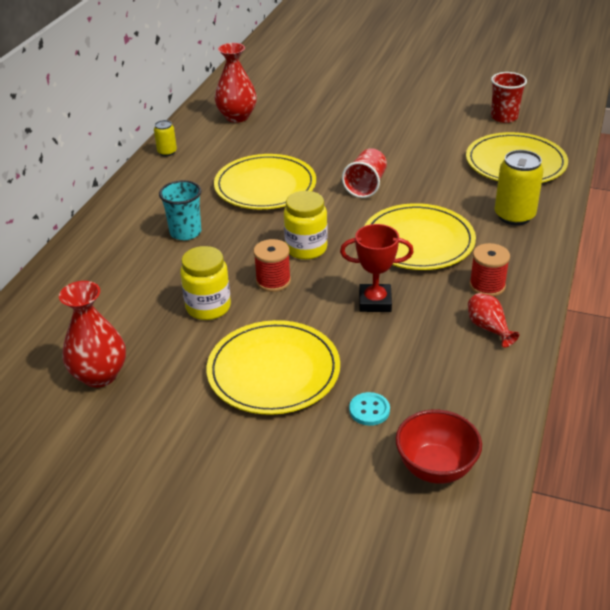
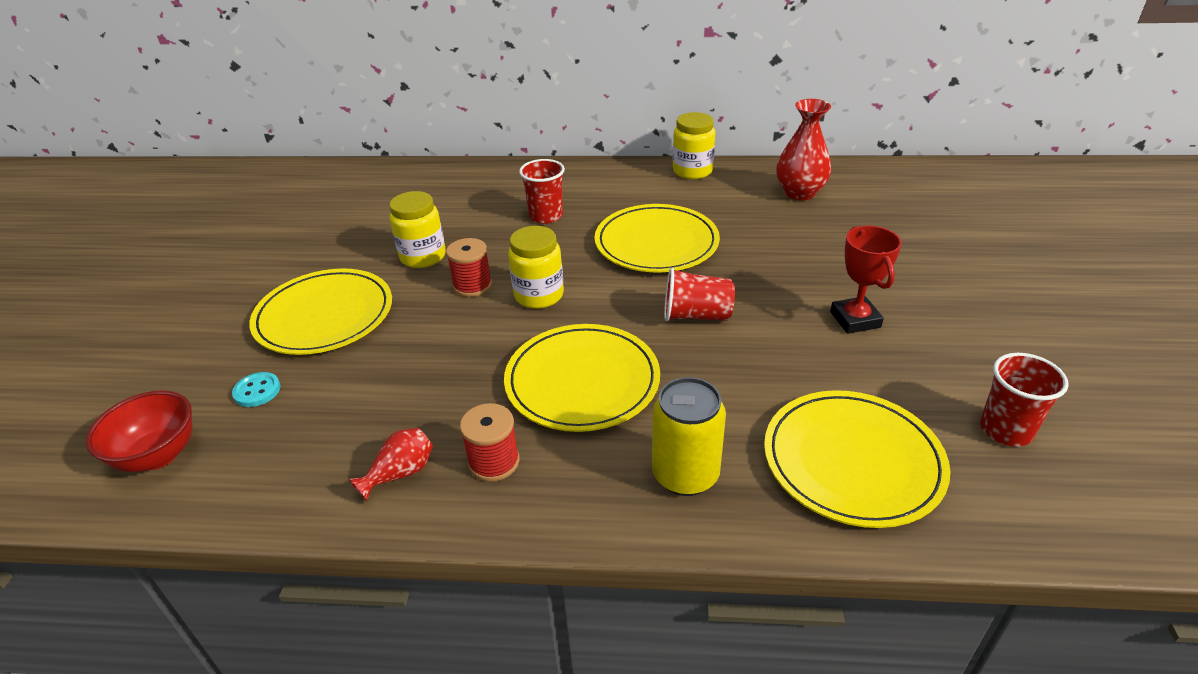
camera: 75 degrees right, 0 degrees up
(99, 375) = (324, 226): red vase -> none
(167, 152) = (692, 171): yellow can -> yellow jar
(185, 232) = (546, 216): turquoise cup -> red cup
(375, 302) = (445, 364): red trophy -> red trophy (855, 319)

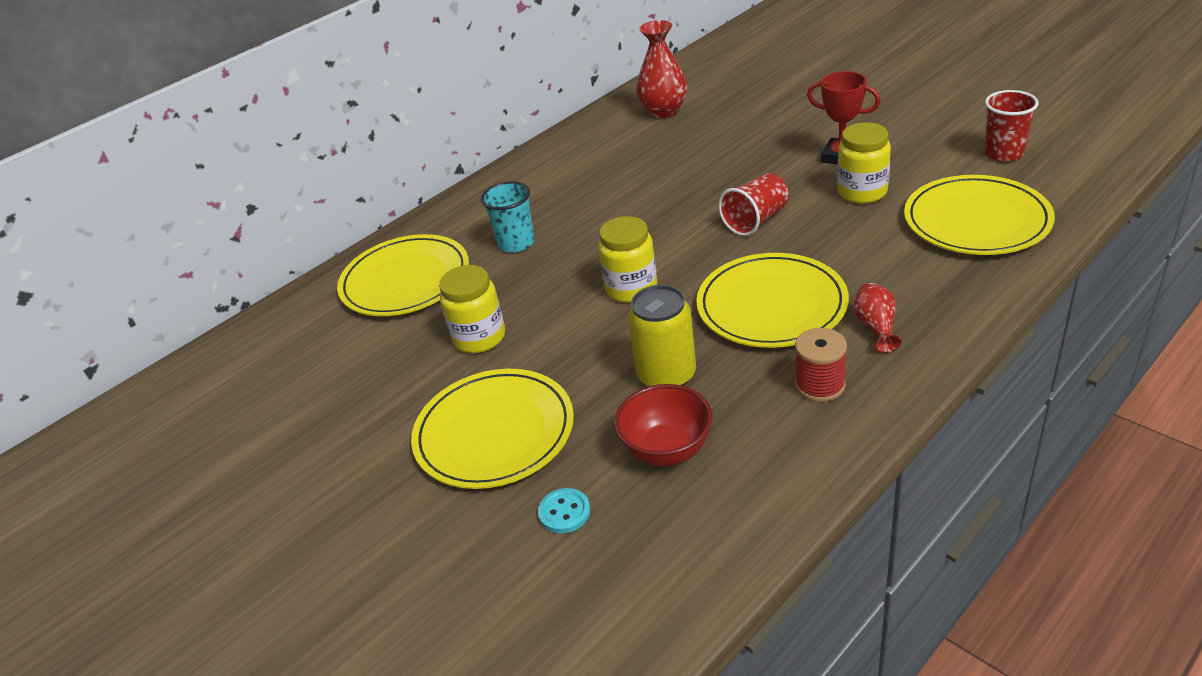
camera: 45 degrees left, 0 degrees up
(158, 455) = (589, 612): red bowl -> red bowl (667, 450)
(400, 474) = (782, 444): red vase -> red vase (876, 327)
(472, 285) = (568, 321): red spool -> none
(546, 216) = (516, 243): red cup -> turquoise cup
(656, 243) = (638, 202): yellow plate -> yellow plate (405, 280)
(685, 475) = (924, 295): yellow can -> yellow can (666, 375)
(692, 171) = (561, 144): yellow jar -> yellow jar (862, 192)

